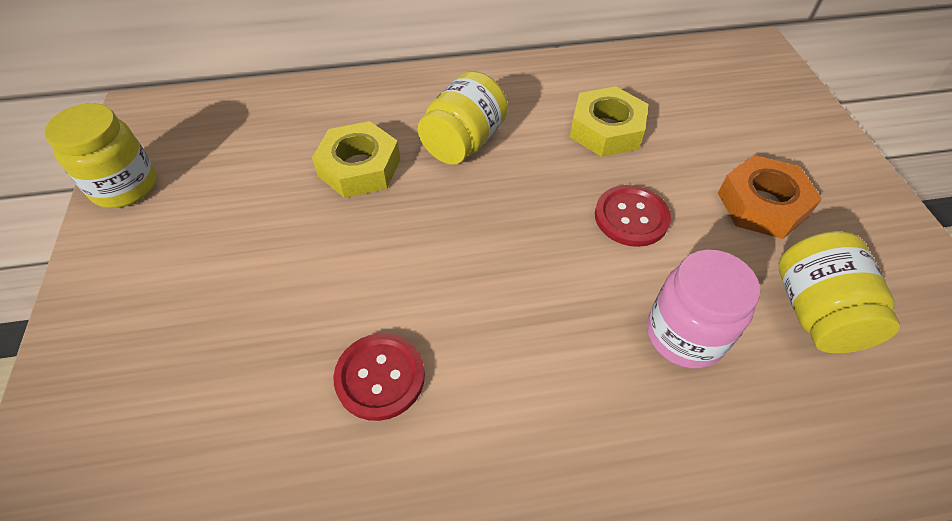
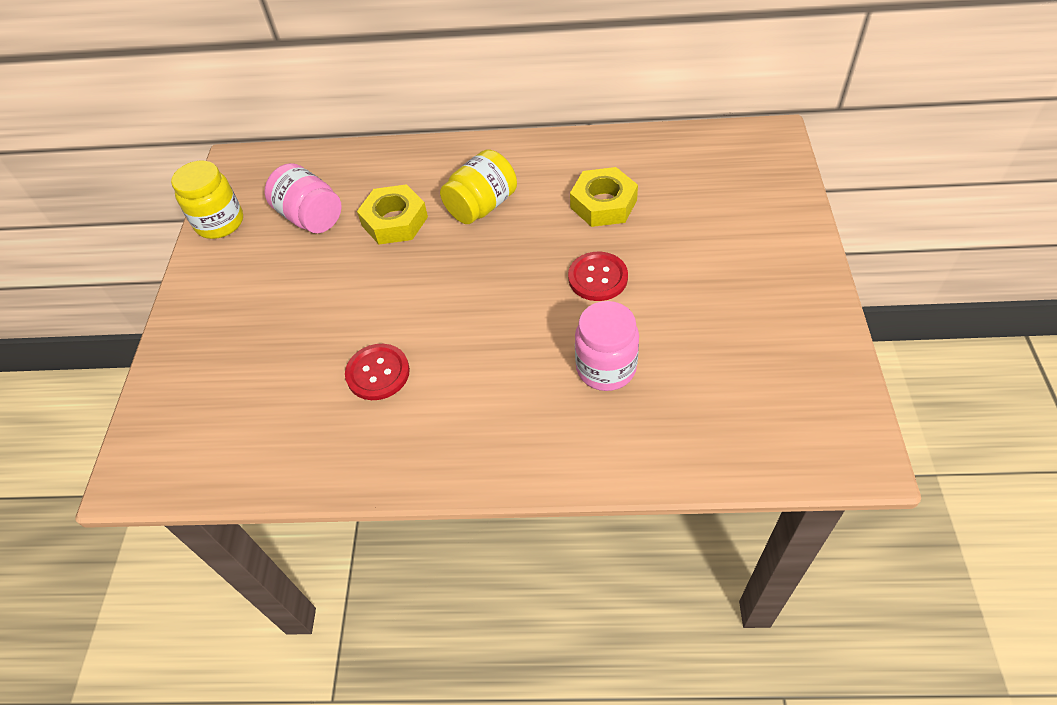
camera: 15 degrees right, 0 degrees up
(248, 170) = (310, 217): none -> pink jar
(762, 205) = (711, 277): orange nut -> none
(815, 312) = (716, 362): yellow jar -> none

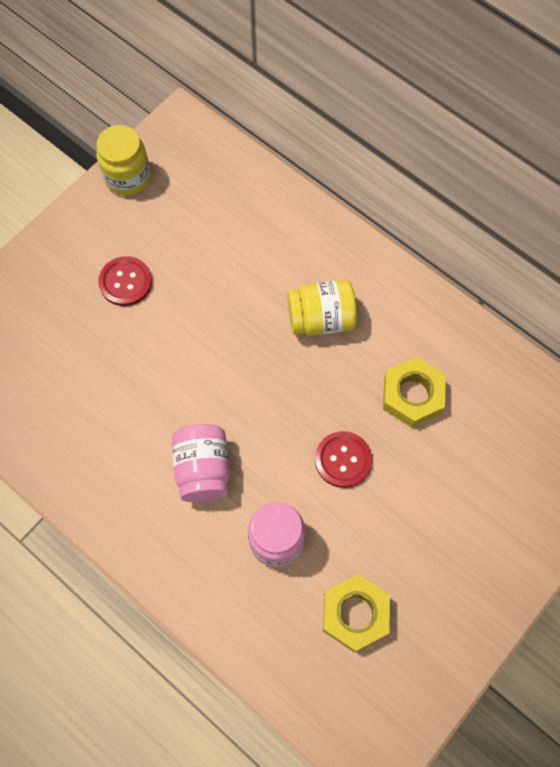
camera: 35 degrees right, 15 degrees up
(310, 217) = (192, 225): pink jar -> pink jar (203, 470)
(378, 373) = (127, 409): red button -> red button (125, 282)
(395, 221) = (247, 280): yellow nut -> yellow nut (355, 614)

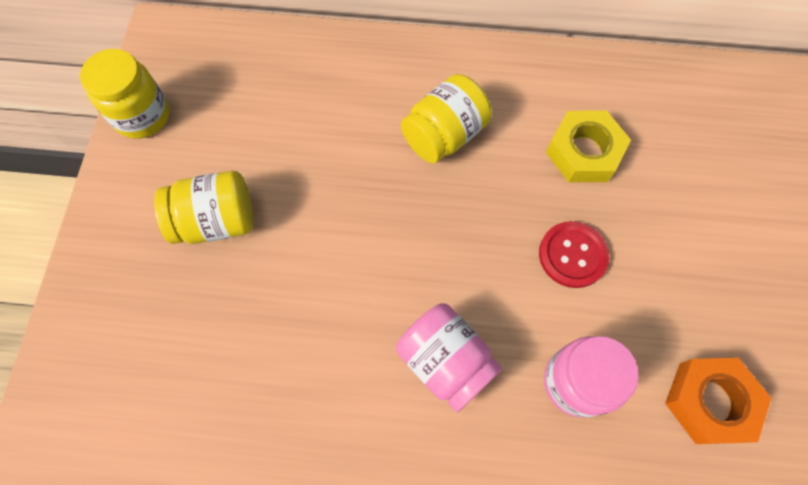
camera: 35 degrees left, 0 degrees up
(125, 282) = (216, 221): red button -> yellow jar
(355, 614) = (710, 402): yellow nut -> orange nut

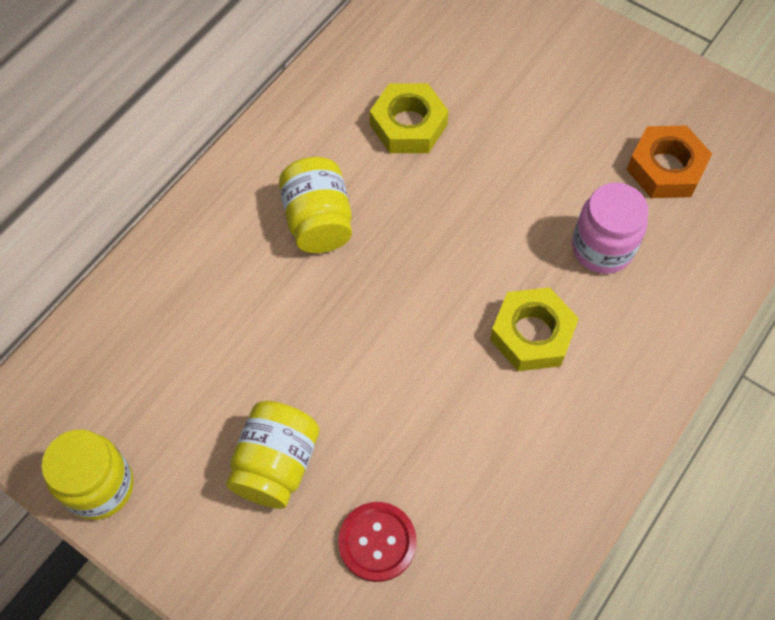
camera: 60 degrees left, 5 degrees down
(445, 362) = (532, 334): pink jar -> yellow nut
(572, 255) = (496, 188): red button -> red button (377, 542)

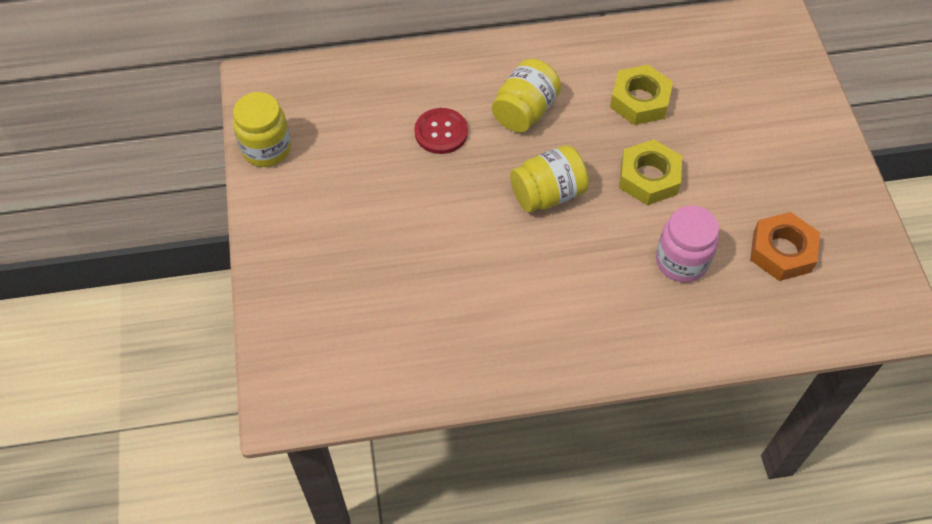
camera: 45 degrees right, 5 degrees down
(276, 464) = (361, 213): yellow jar -> yellow jar (547, 194)
(377, 542) = (369, 296): red button -> red button (441, 132)
(532, 334) = (579, 270): yellow nut -> yellow nut (648, 177)

